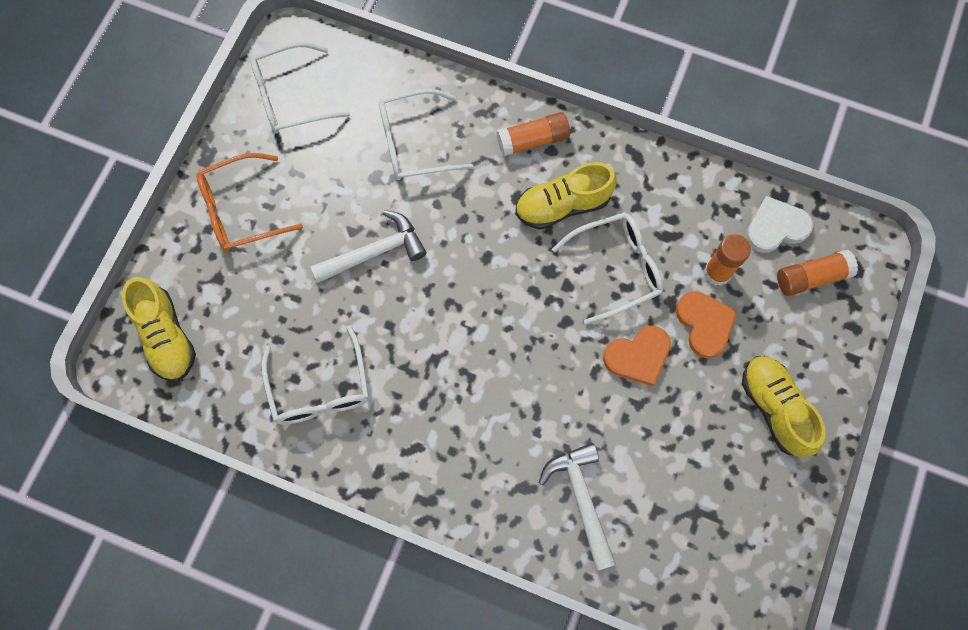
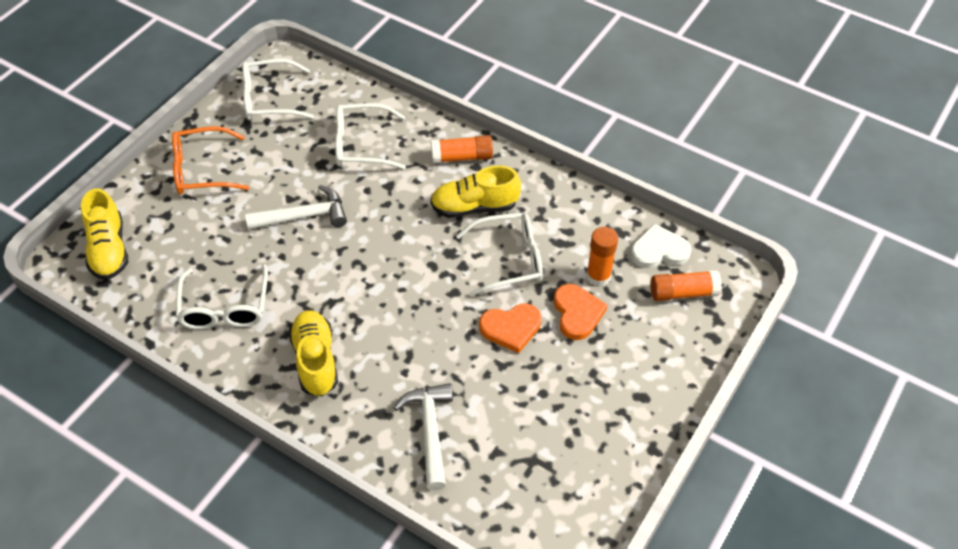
camera: 10 degrees right, 20 degrees down
(774, 408) = (626, 388): yellow shoe -> yellow shoe (315, 360)

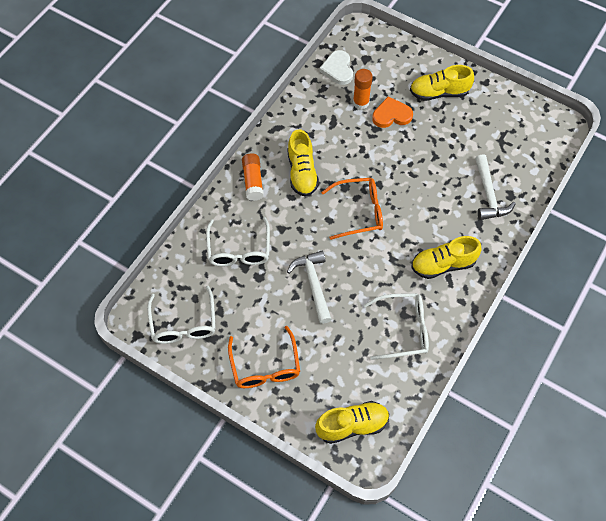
camera: 90 degrees left, 10 degrees up
(409, 267) = (359, 212): none -> orange glasses
(430, 431) = (488, 195): white hammer -> white hammer turned 90 degrees counterclockwise
(509, 259) = (349, 152): white glasses -> none
(511, 328) = (406, 151): orange heart -> none
(625, 379) = (439, 93): none -> yellow shoe
(683, 293) = (371, 59): orange glue stick -> none

